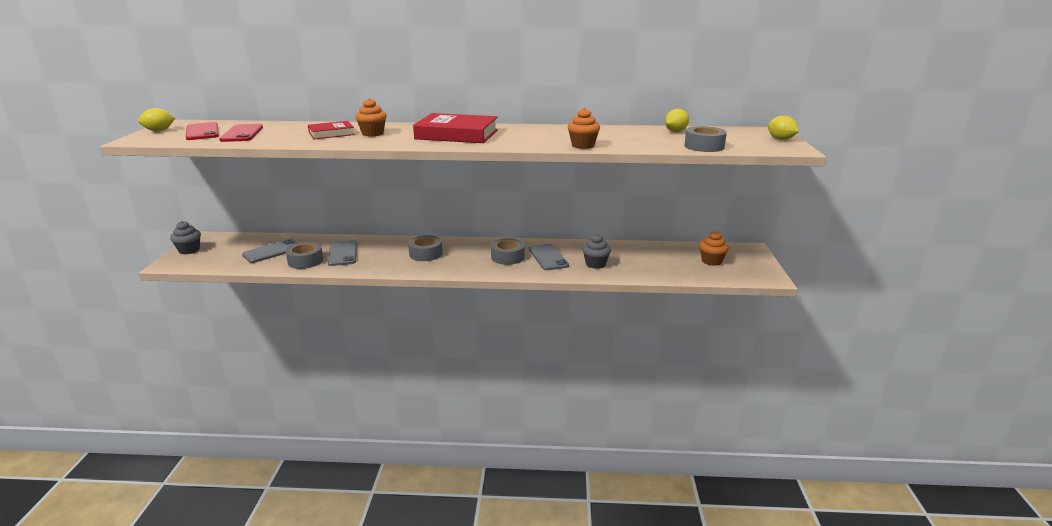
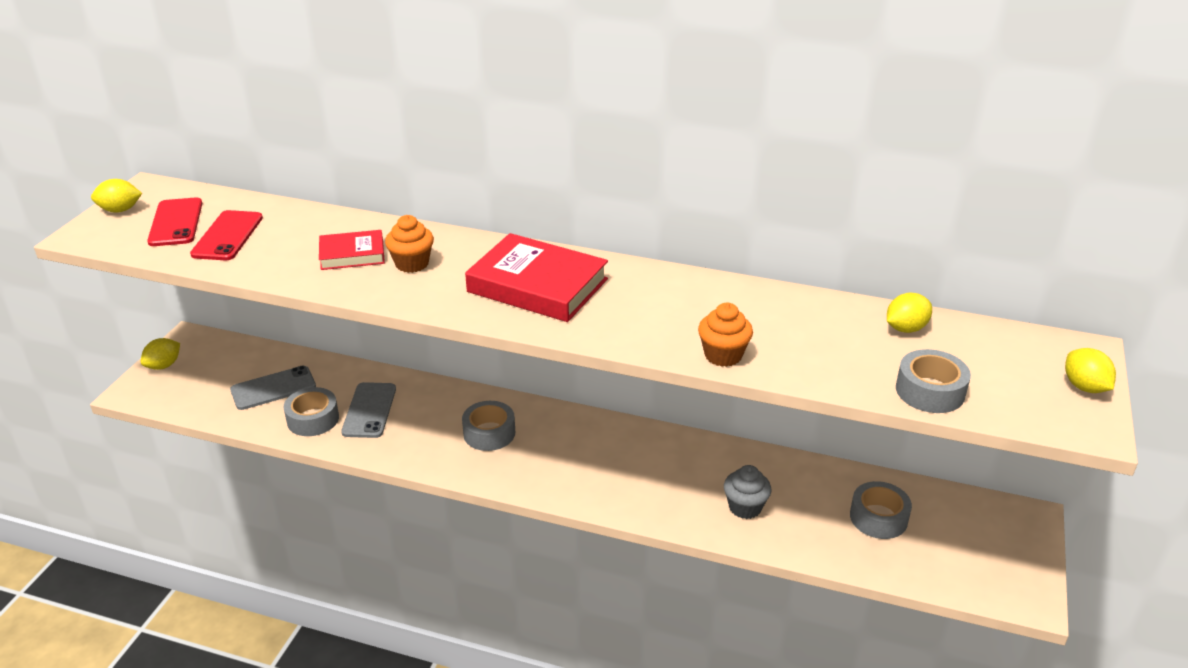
camera: 15 degrees right, 10 degrees up
(189, 250) = (164, 365): grey cupcake -> yellow lemon
(507, 257) = (611, 464): grey tape -> grey tape (878, 517)
(548, 257) = (674, 476): grey phone -> none
(711, 261) = (945, 536): orange cupcake -> none

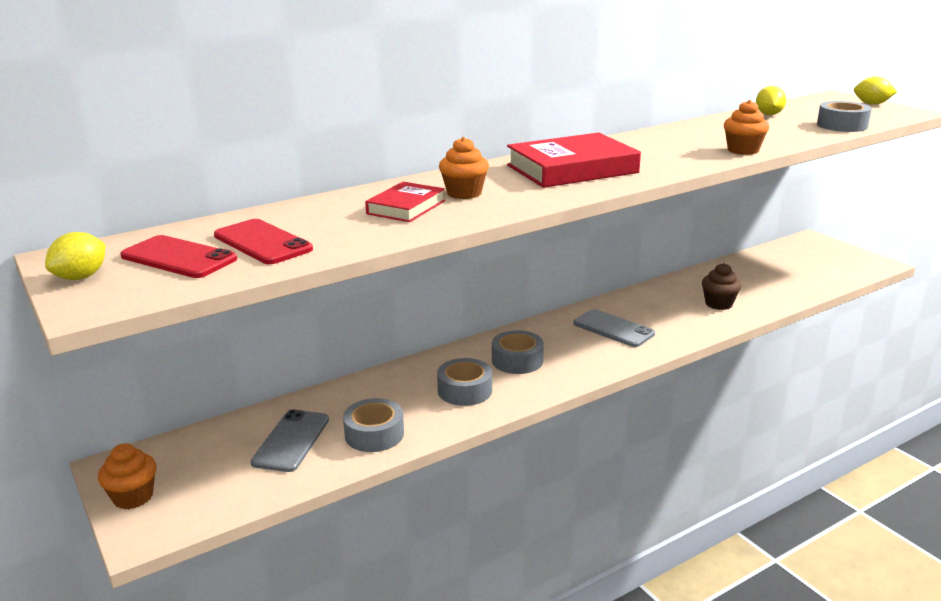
camera: 50 degrees left, 10 degrees down
(164, 365) = (133, 497): yellow lemon -> orange cupcake
(369, 410) = (406, 402): grey phone -> grey phone (613, 329)
(745, 507) = (718, 304): grey cupcake -> brown cupcake
(878, 517) = (771, 272): grey tape -> grey tape (465, 390)

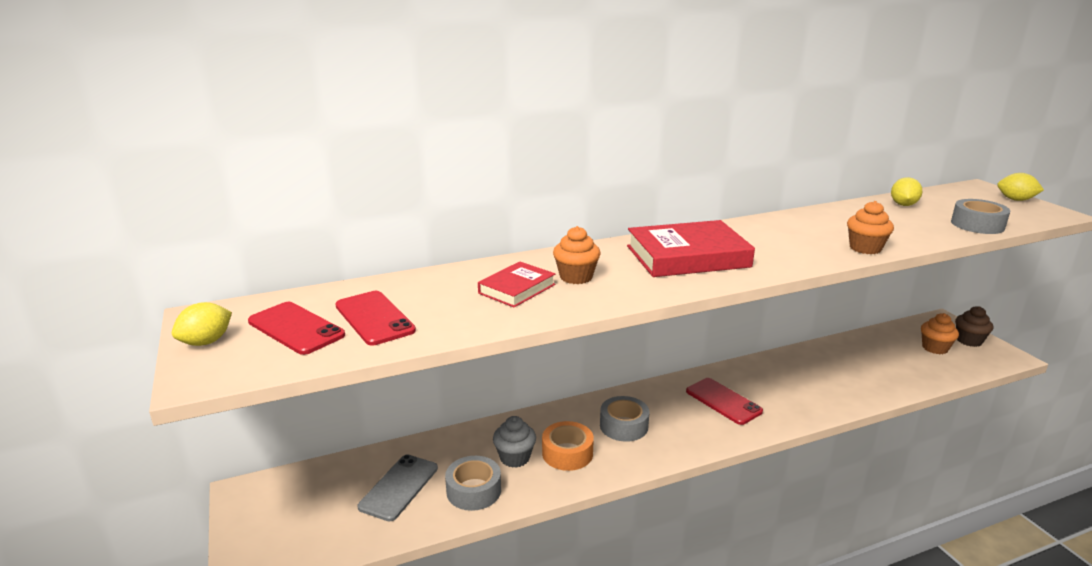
camera: 10 degrees right, 0 degrees up
(133, 497) = (250, 528): orange cupcake -> orange cupcake (935, 348)
(410, 400) = (515, 458): none -> grey cupcake
(465, 390) = (567, 453): grey tape -> orange tape
(613, 329) = (723, 401): grey phone -> red phone
(718, 304) = (833, 385): brown cupcake -> brown cupcake (969, 341)

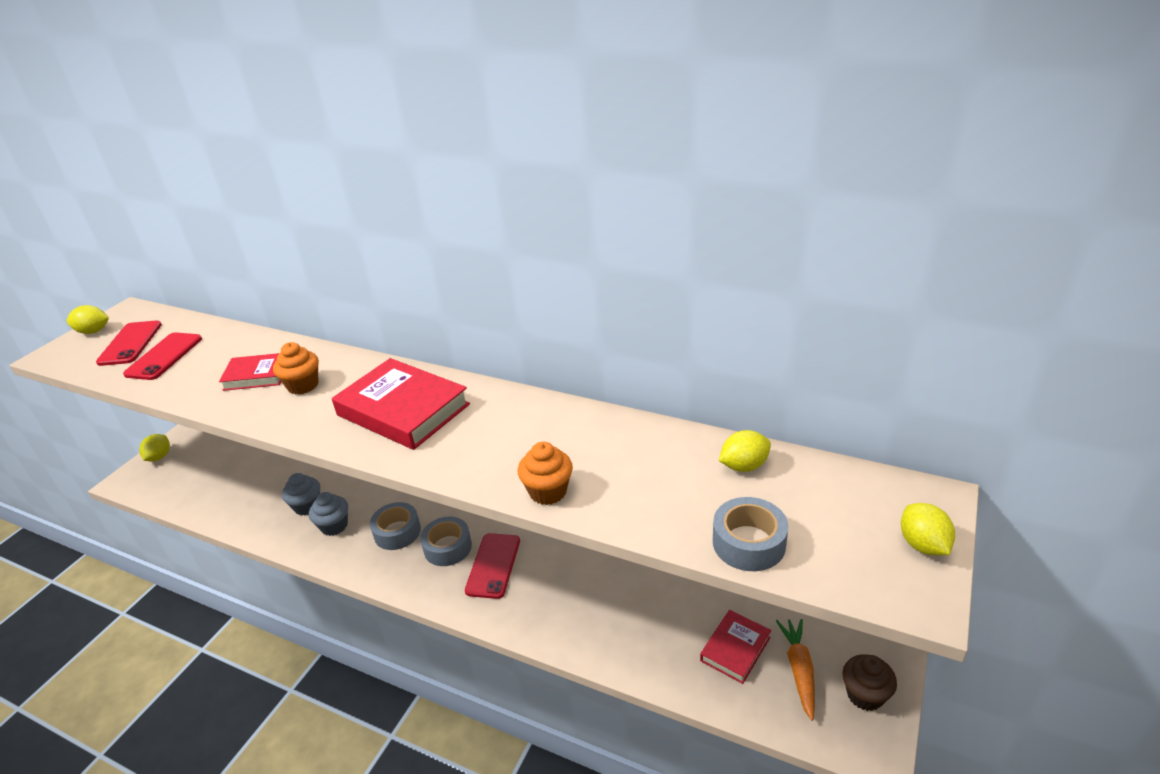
camera: 50 degrees right, 10 degrees up
(252, 526) = (159, 457): none -> yellow lemon
(399, 487) = (234, 481): grey phone -> none
(474, 490) = (255, 512): grey tape -> grey tape (447, 547)
(567, 453) = (334, 526): orange tape -> grey cupcake
(900, 357) = (735, 649): none -> red book
(935, 348) = (799, 670): orange cupcake -> orange carrot

